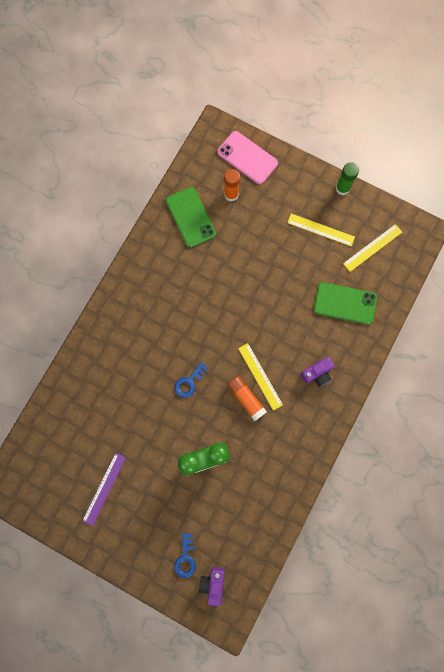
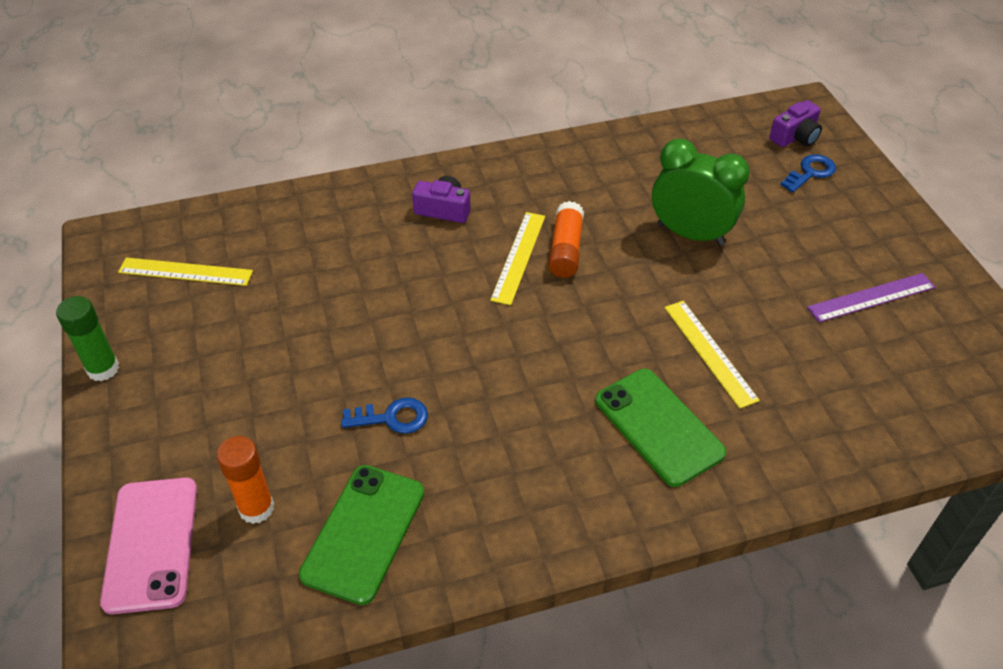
camera: 135 degrees left, 30 degrees down
(189, 382) = (625, 319): blue key -> blue key (392, 418)
(321, 229) = (211, 345): yellow ruler -> yellow ruler (709, 352)
(345, 303) = (309, 245): green phone -> green phone (658, 426)

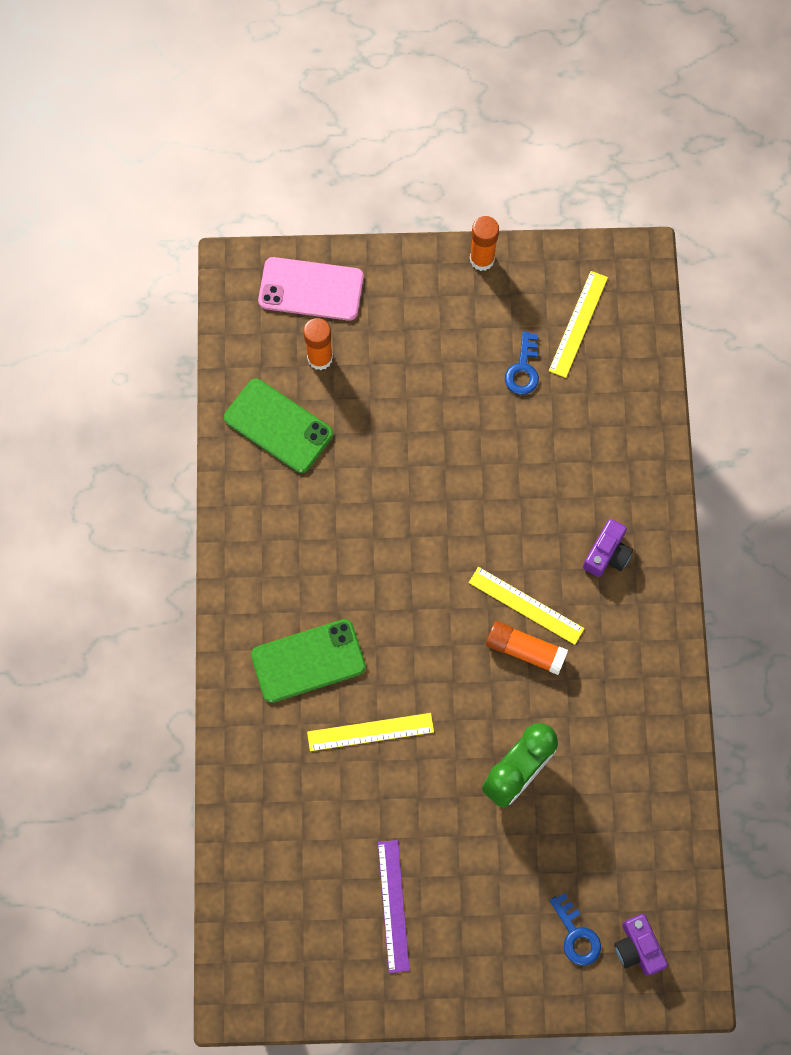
camera: 105 degrees right, 25 degrees up
(103, 369) = (482, 259): green glue stick -> orange glue stick
(392, 418) = (374, 463): blue key -> blue key (523, 369)

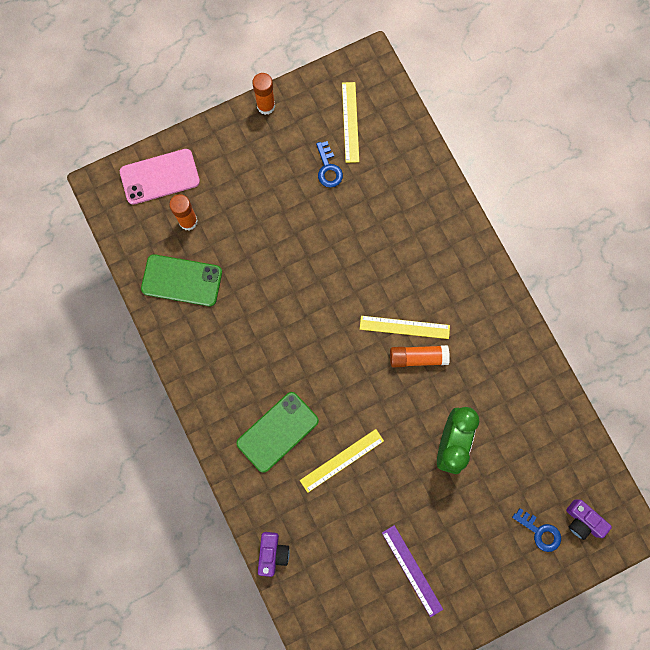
camera: 25 degrees left, 5 degrees up
(607, 554) = (441, 268): purple camera -> purple camera (272, 553)

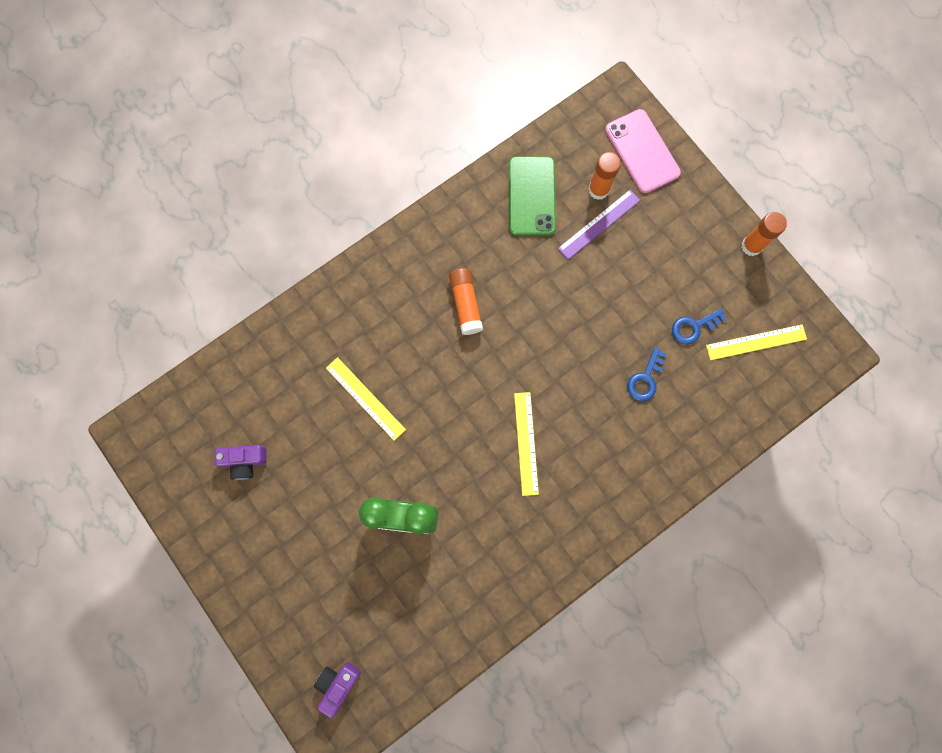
camera: 80 degrees right, 0 degrees up
(272, 553) = (257, 343): purple camera -> purple camera (244, 461)
(277, 431) = (385, 325): green phone -> none
(412, 570) = (258, 494): purple ruler -> purple ruler (599, 224)
(418, 357) = (494, 464): orange glue stick -> orange glue stick (466, 304)
(540, 532) = (318, 634): blue key -> blue key (645, 379)

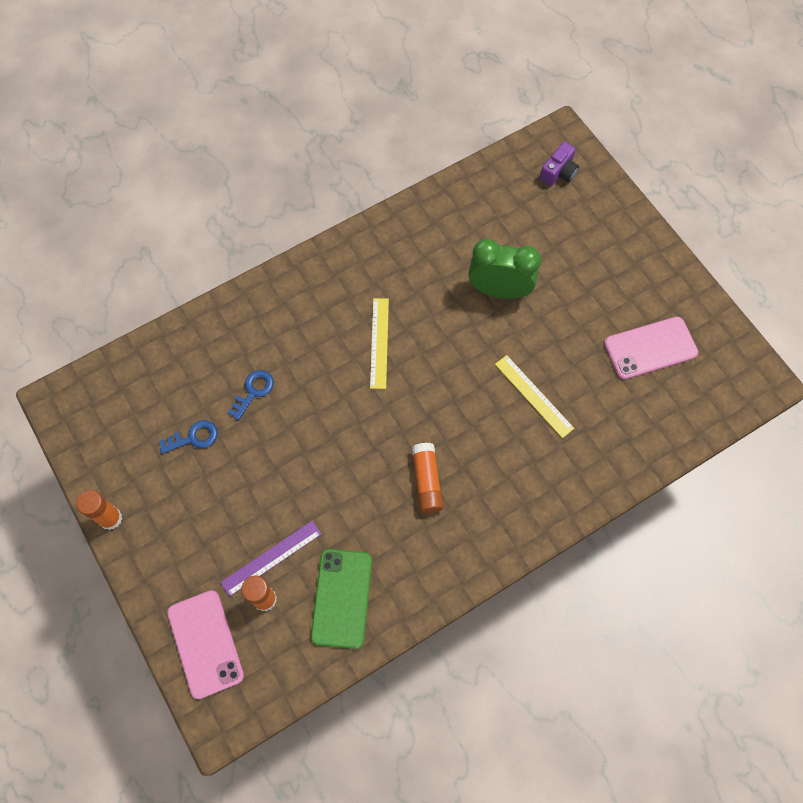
camera: 175 degrees left, 10 degrees down
(244, 461) = (650, 348): purple camera -> pink phone
(756, 342) = (134, 417): yellow ruler -> none

